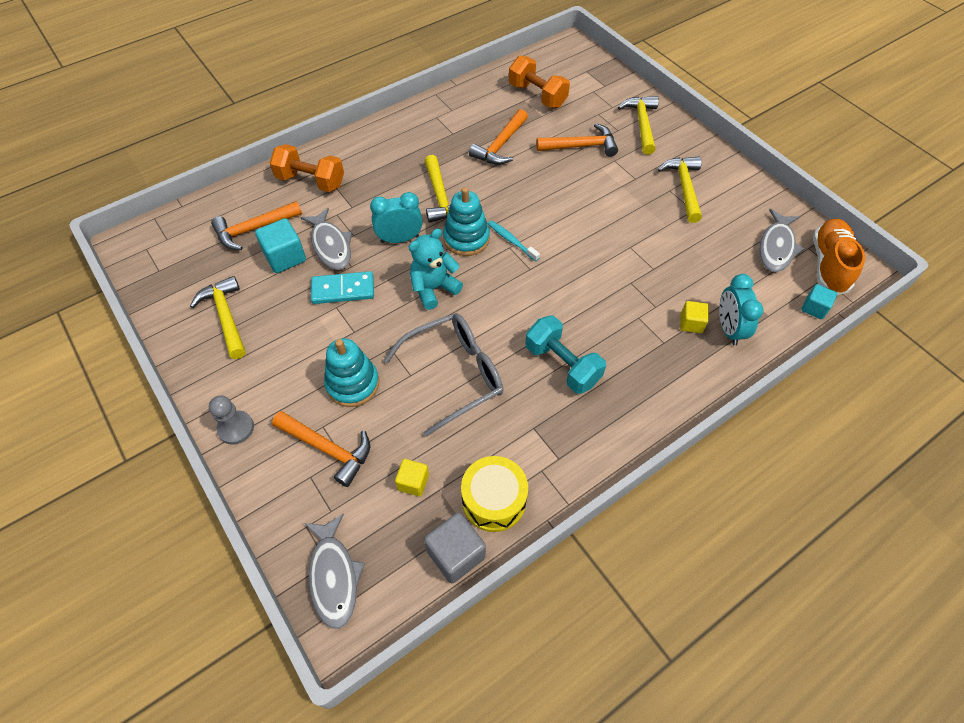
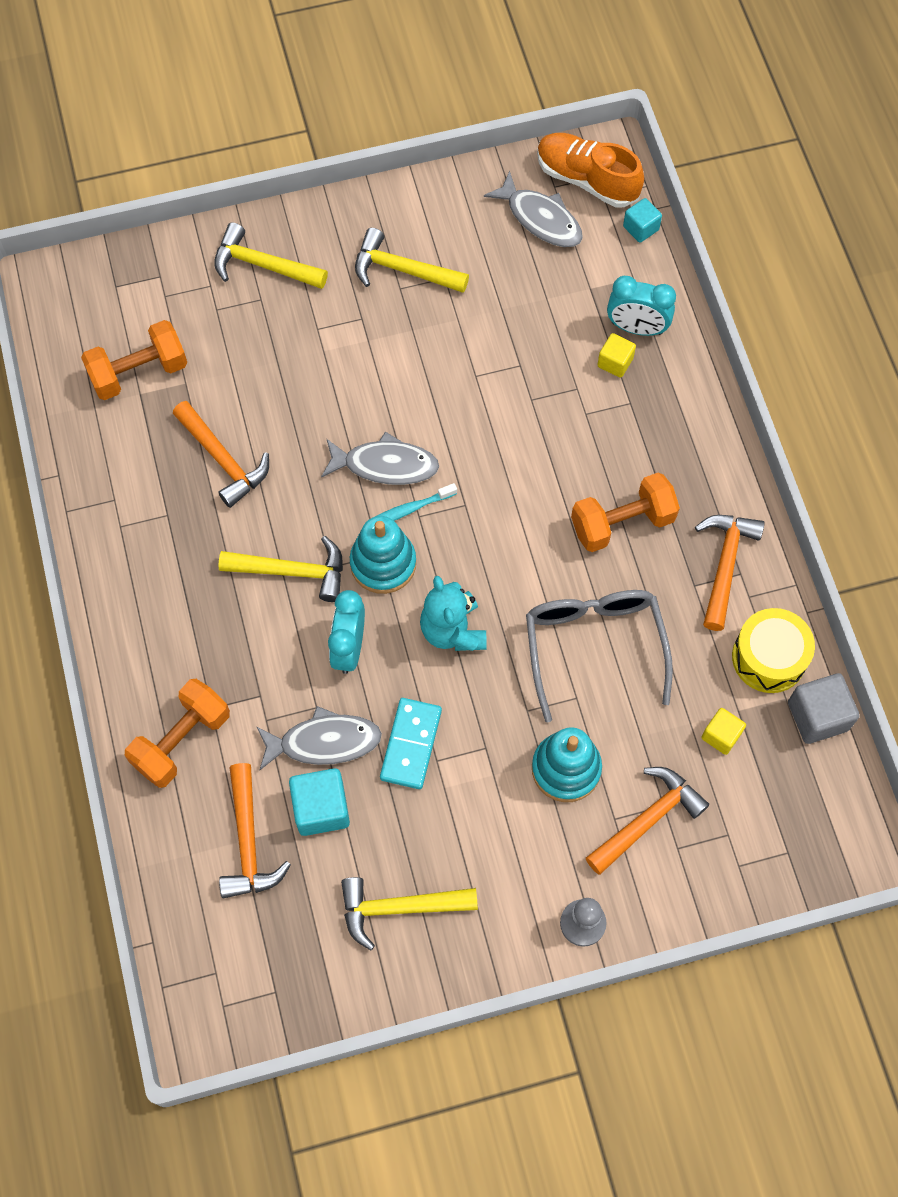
camera: 70 degrees left, 10 degrees up
(334, 576) = (805, 848): grey fish -> grey fish (385, 465)
(562, 365) = (622, 523): turquoise dumbbell -> orange dumbbell
(581, 146) = (272, 357): orange hammer -> orange hammer (725, 565)

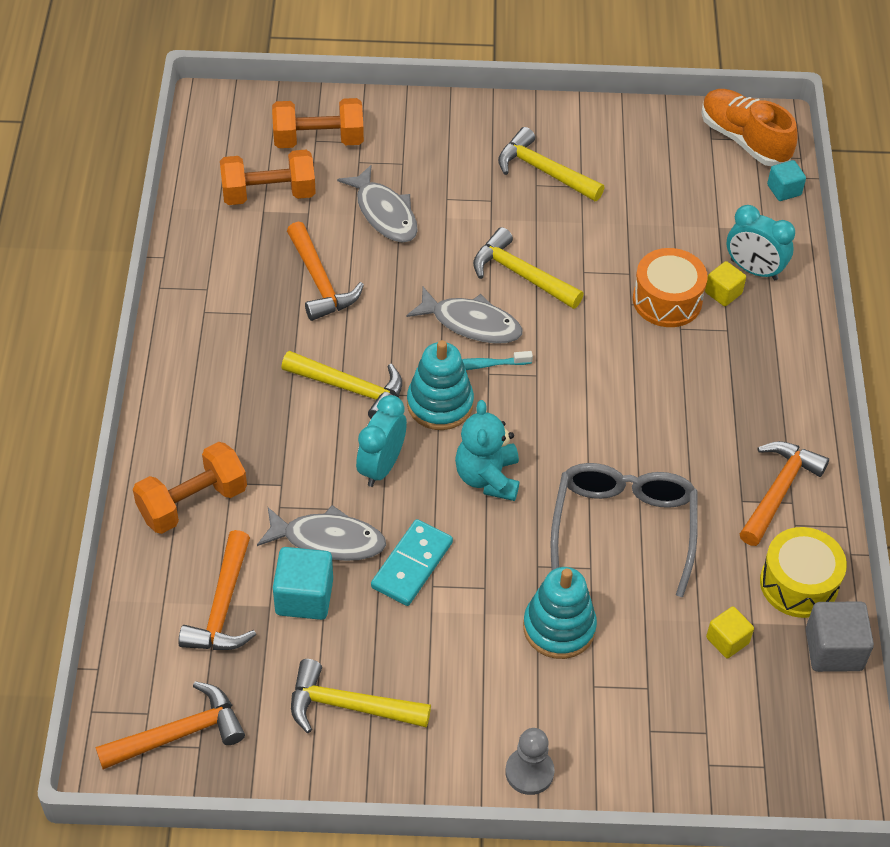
camera: 15 degrees right, 15 degrees down
(262, 265) = (414, 137): yellow hammer -> yellow hammer (520, 274)
(540, 219) = (689, 160): grey fish -> grey fish (384, 213)
(564, 386) = (667, 300): none -> orange drum
(622, 523) = (686, 429): orange dumbbell -> orange dumbbell (318, 140)
(648, 819) = (627, 696): orange hammer -> orange hammer (179, 734)

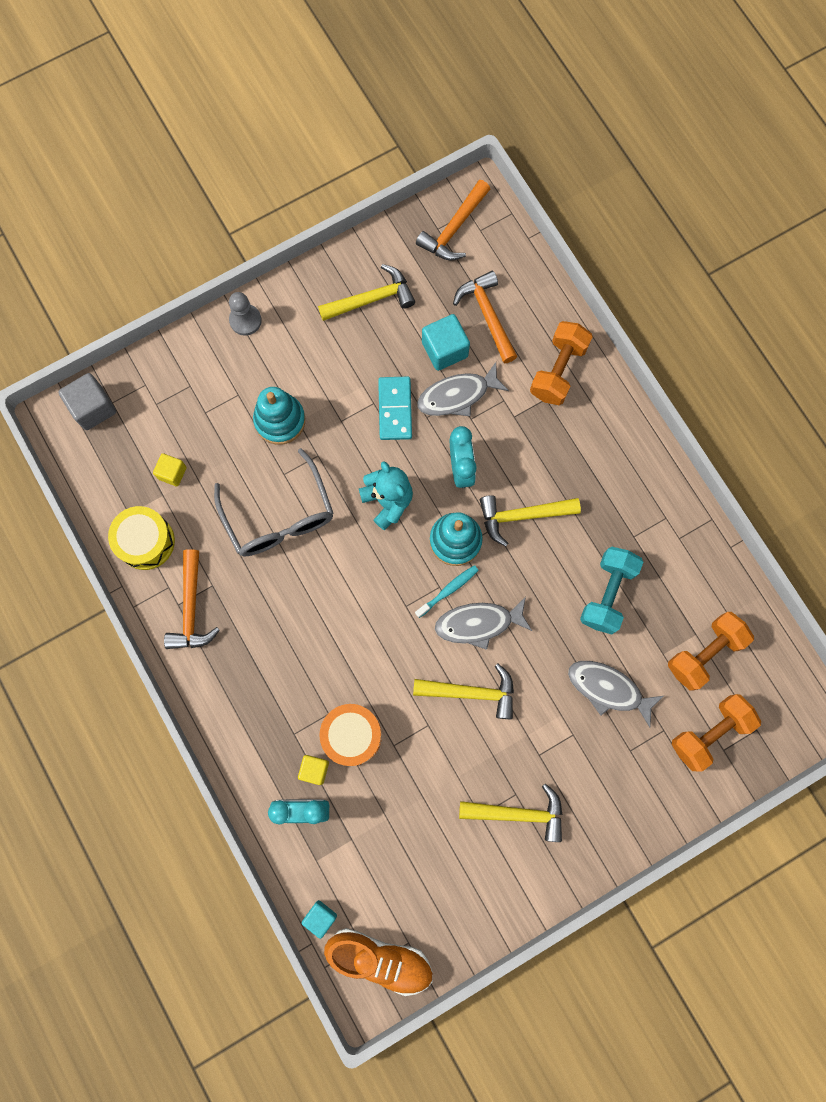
camera: 150 degrees right, 25 degrees up
(320, 282) = (607, 594): orange hammer -> turquoise dumbbell
(833, 650) = (103, 506): grey cube -> grey cube (93, 408)

